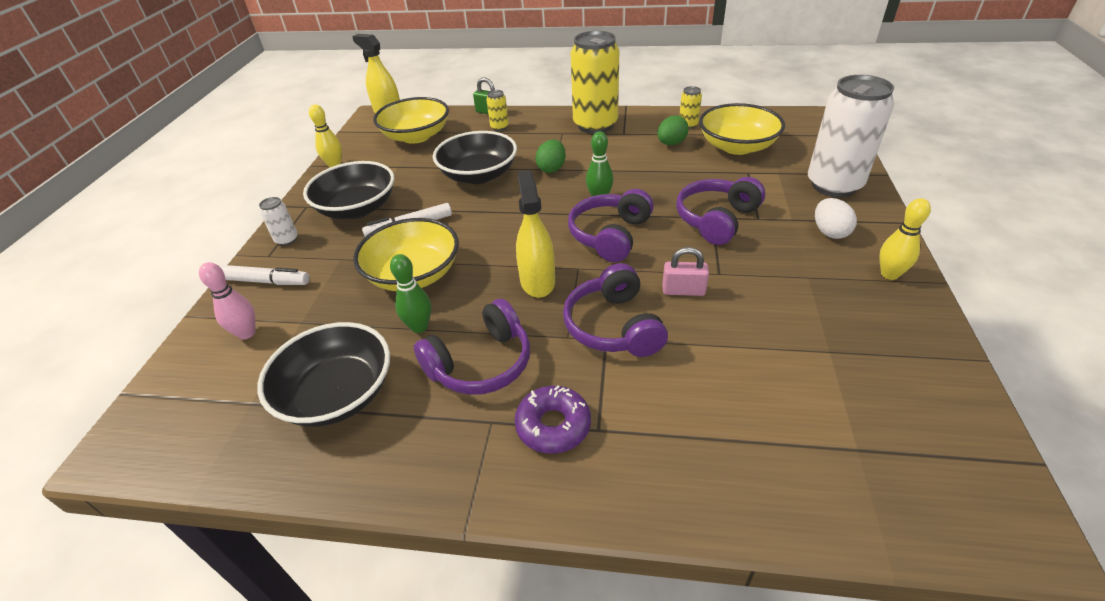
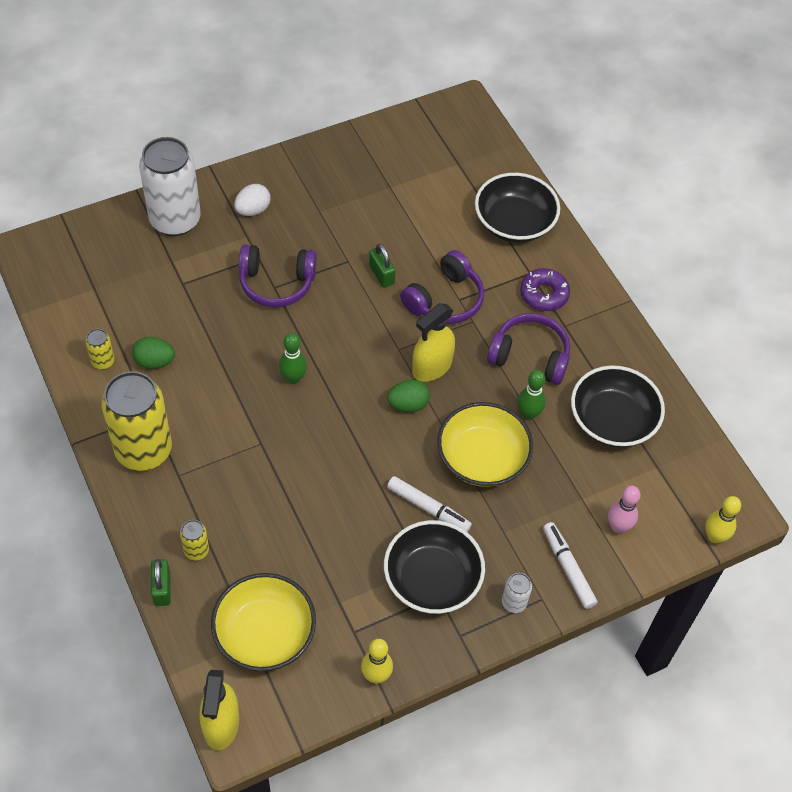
camera: 130 degrees left, 15 degrees up
(478, 175) = (310, 505): black bowl -> black bowl (514, 223)
(551, 168) = (261, 445): green egg -> green egg (408, 405)
(610, 235) = (343, 346): purple headphones -> none
(683, 290) = (381, 275): pink padlock -> green padlock
(737, 146) = (134, 305): yellow bowl -> none
(889, 274) = (289, 170): yellow bowling pin -> yellow bowling pin (714, 537)

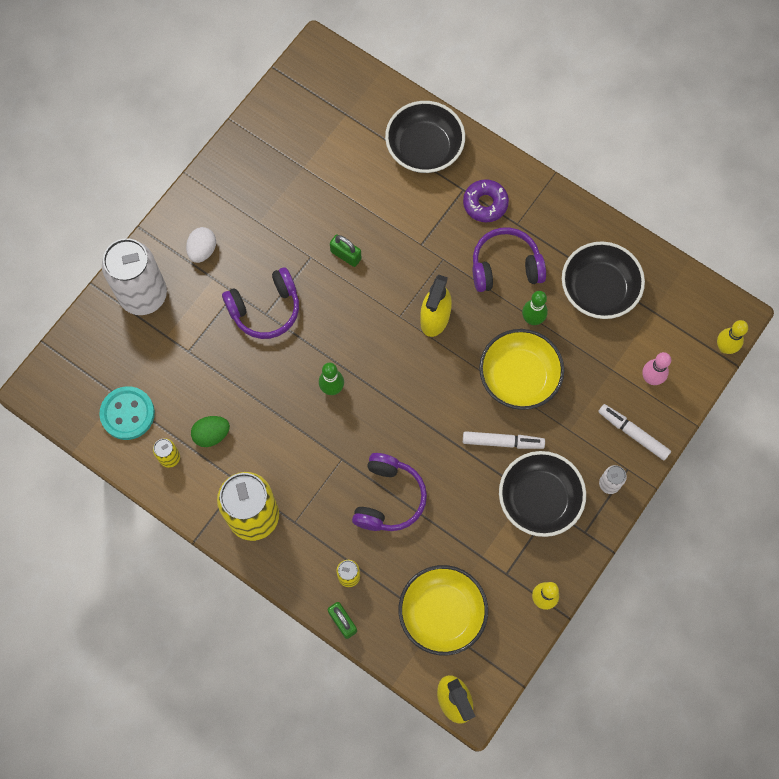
camera: 25 degrees left, 15 degrees up
(92, 307) = (127, 414): none -> turquoise button
(408, 405) = (436, 362): green egg -> none
(445, 300) = (410, 251): purple headphones -> purple headphones (388, 498)

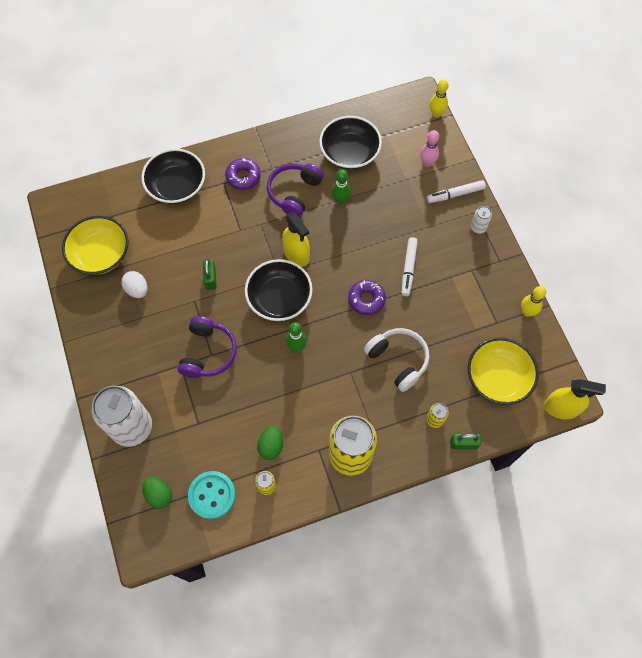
camera: 55 degrees left, 5 degrees down
(96, 366) = (159, 494): none -> green egg
(202, 250) = (132, 366): white egg -> white egg (137, 289)
(346, 255) = (211, 279): green padlock -> green padlock turned 75 degrees counterclockwise
(388, 498) = (398, 360): purple headphones -> white headphones
(434, 422) = (366, 299): none -> purple donut
(502, 442) = (408, 269): white marker -> white marker turned 150 degrees clockwise
(519, 377) = (372, 232): yellow bowl -> yellow bowl (100, 254)
(539, 499) = (461, 272): black bowl -> black bowl (279, 298)

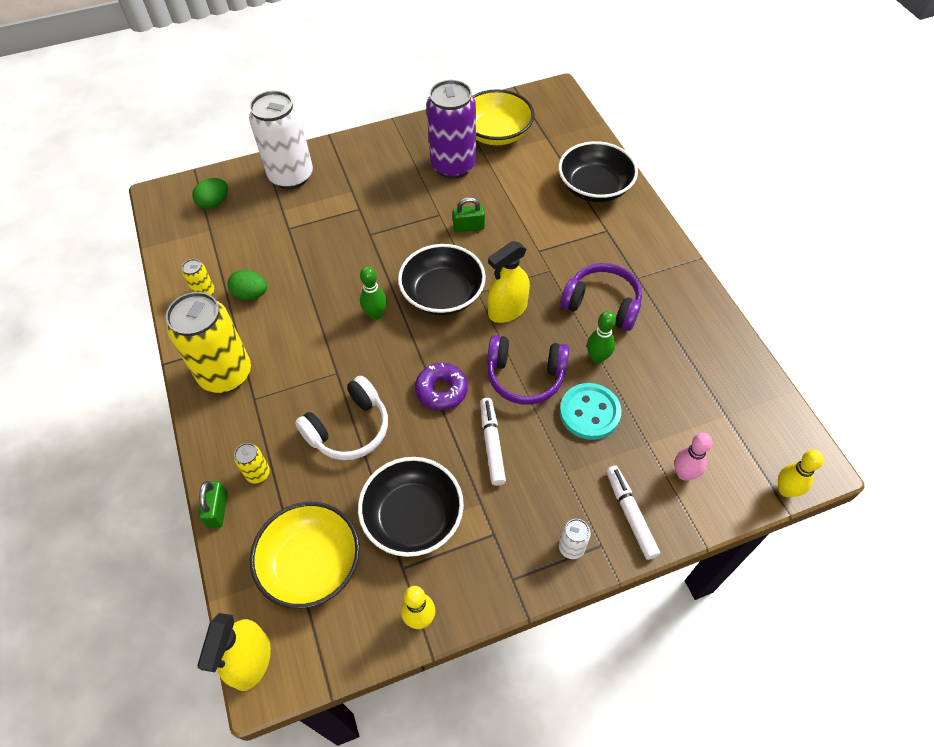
camera: 90 degrees right, 10 degrees down
(137, 289) = (453, 166): white egg -> purple can
(208, 353) = (372, 231): purple headphones -> purple headphones (525, 376)
(212, 495) = (204, 245): turquoise button -> turquoise button (589, 412)
(243, 177) = (618, 249): purple donut -> none
(349, 153) = (681, 367): black bowl -> black bowl (413, 517)
(408, 269) = (491, 444): white marker -> white marker turned 75 degrees clockwise

